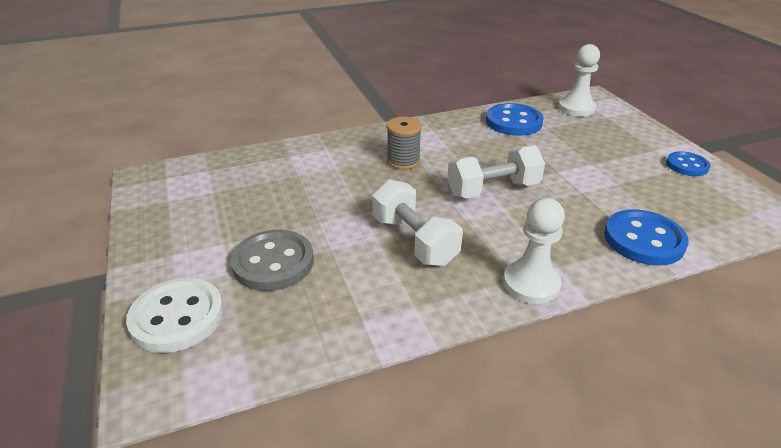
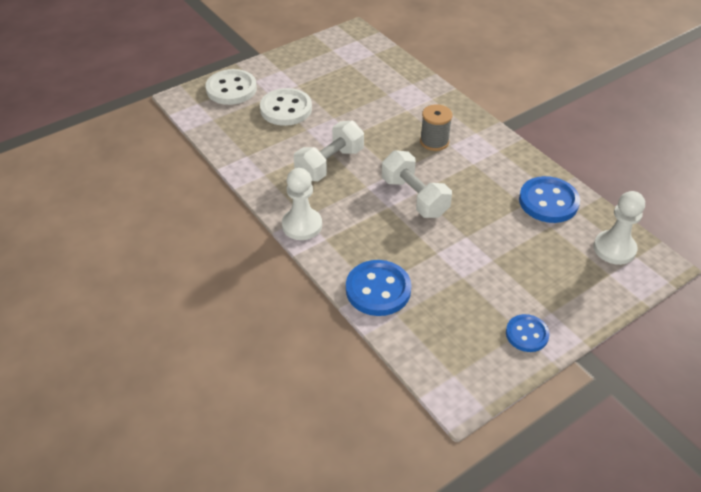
camera: 75 degrees right, 10 degrees up
(273, 262) = (286, 109): grey button -> white button

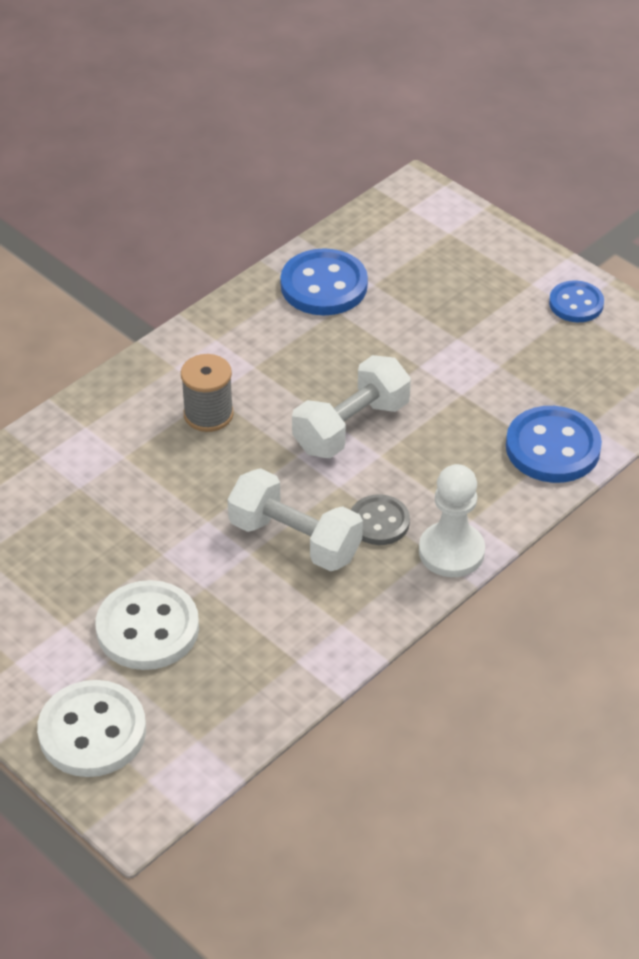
camera: 100 degrees left, 0 degrees up
(334, 198) = (379, 522): none -> grey button
(614, 249) = (401, 227): white pawn -> none

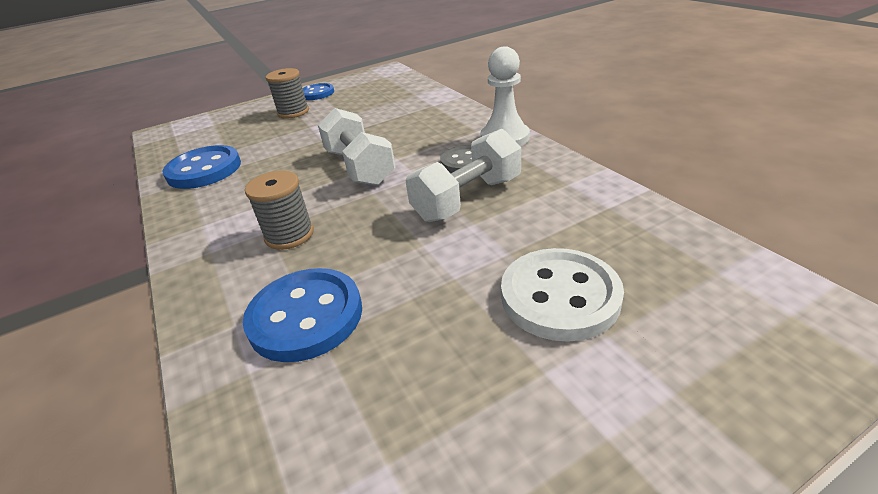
camera: 70 degrees left, 10 degrees down
(92, 731) = (728, 358): white button -> none
(501, 302) = (293, 112): none -> grey spool
(552, 448) = (428, 104): blue button -> blue button (305, 316)

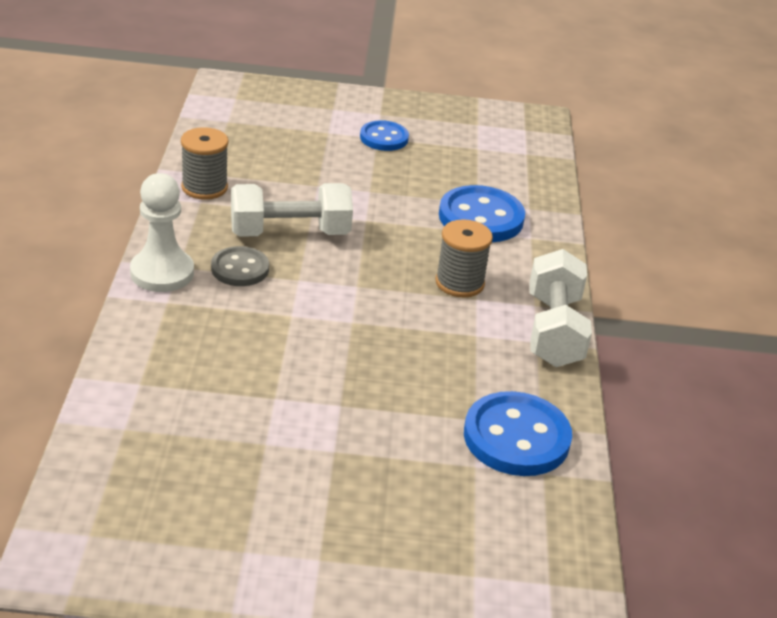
camera: 155 degrees left, 0 degrees up
(293, 112) = (329, 514): grey spool -> grey spool (204, 187)
(317, 93) = (247, 559): blue button -> blue button (384, 138)
(359, 167) = (340, 324): white dumbbell -> white dumbbell (554, 331)
(560, 296) = (325, 153): white button -> none

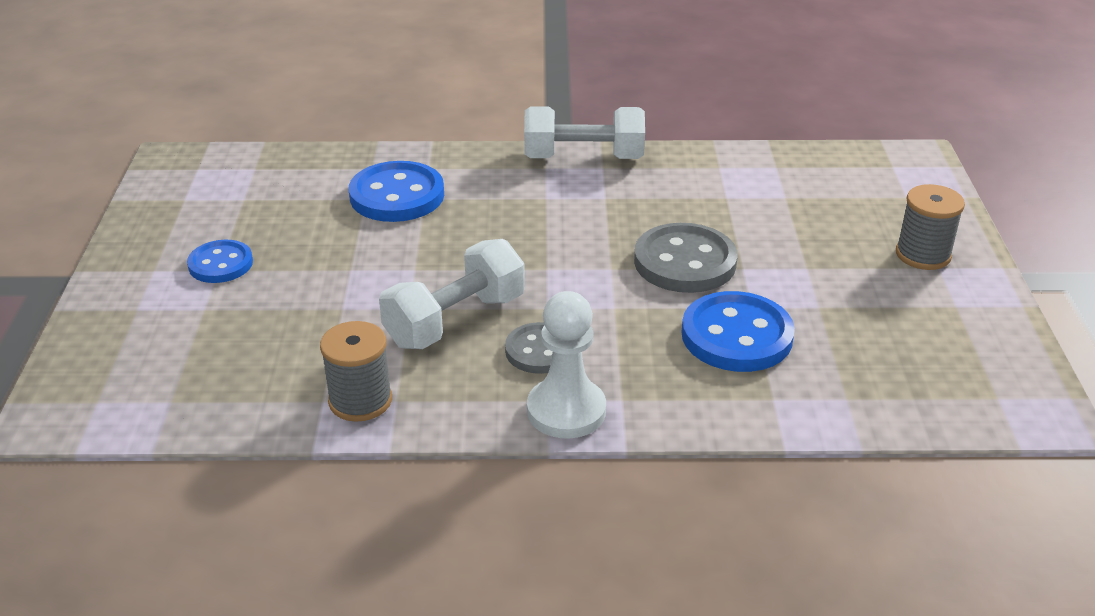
camera: 90 degrees left, 0 degrees up
(290, 233) = (455, 320): white dumbbell -> white dumbbell turned 60 degrees clockwise
(355, 367) = (685, 262): none -> grey button
(459, 283) = (523, 207): grey spool -> grey spool (923, 254)
(516, 437) = (740, 177): blue button -> blue button (736, 336)

